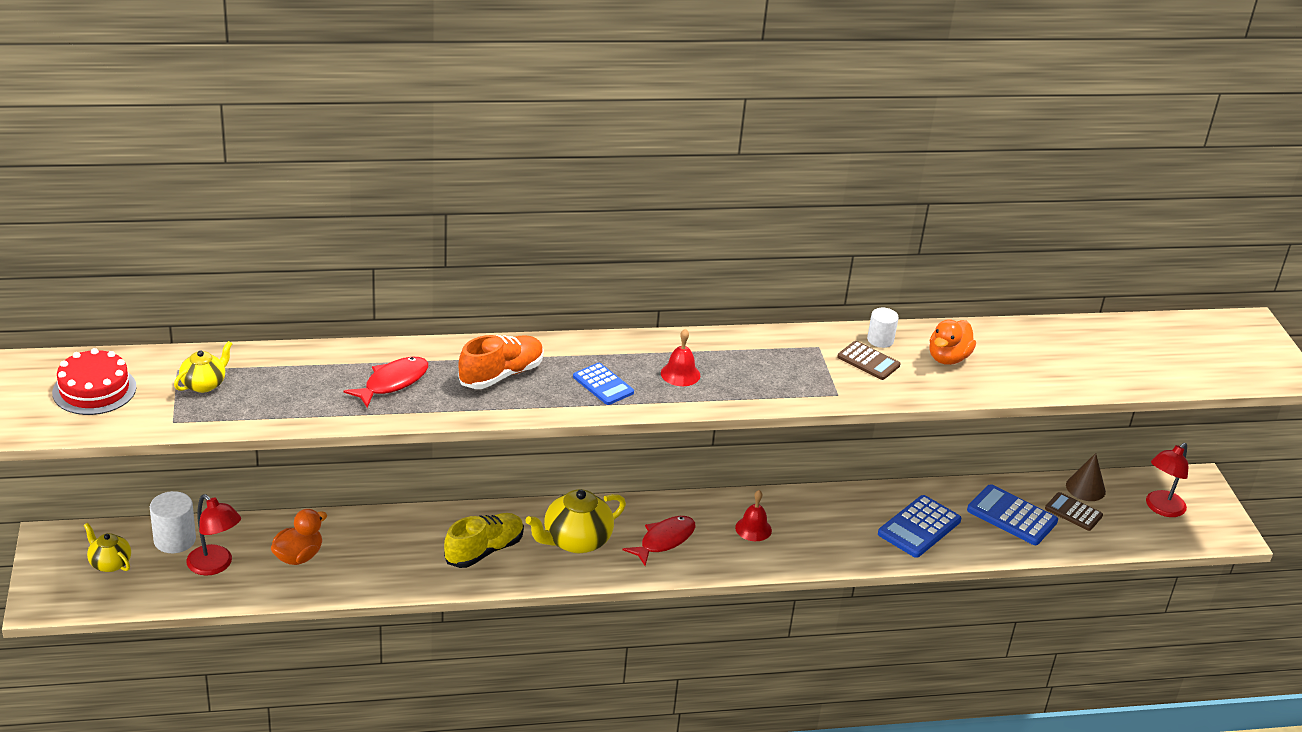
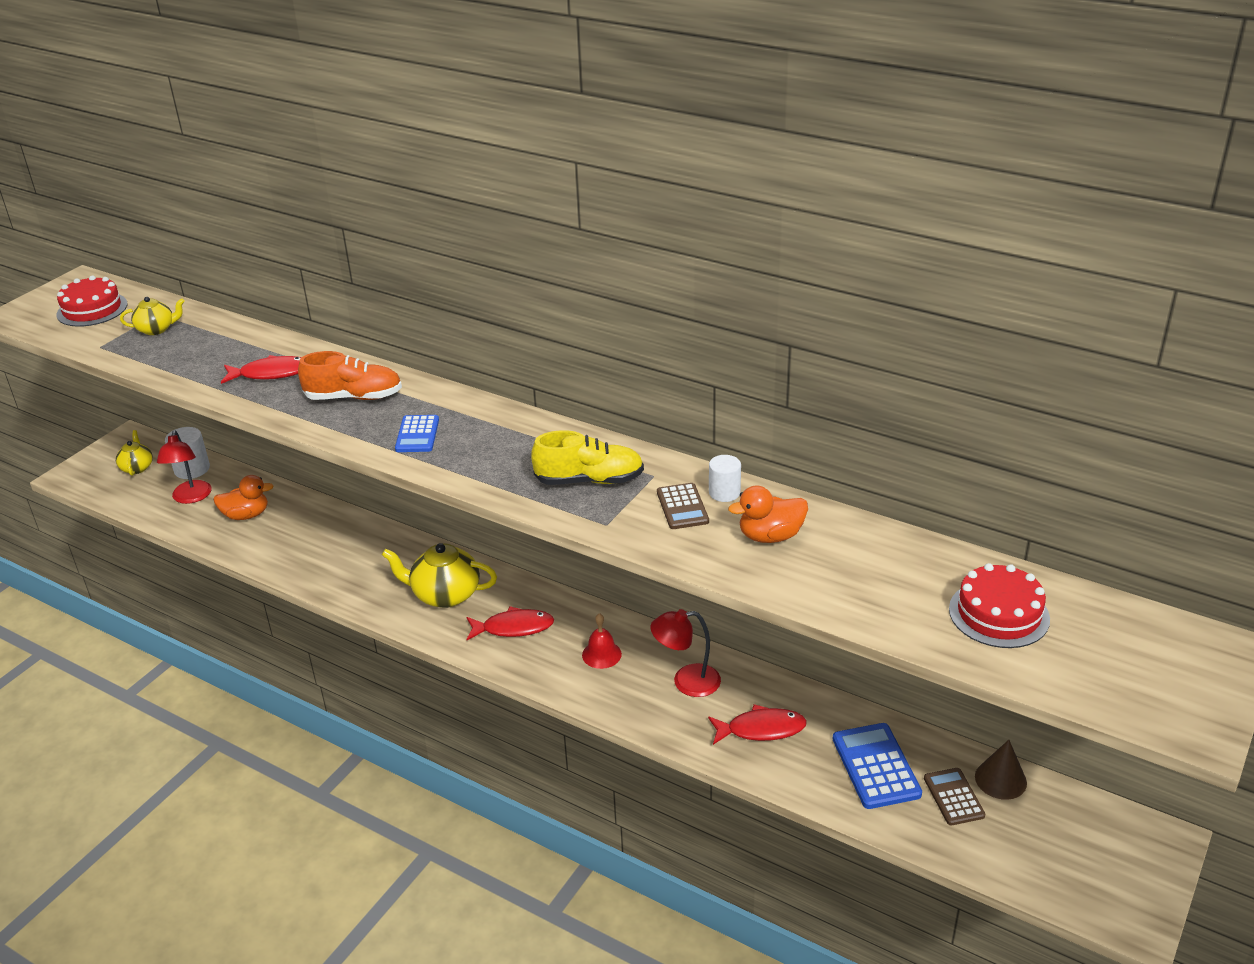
camera: 45 degrees right, 0 degrees up
(484, 551) = (369, 570): yellow shoe -> yellow shoe (589, 480)
(680, 374) = (493, 451): red bell -> none
(919, 527) = (761, 729): blue calculator -> red fish
(1129, 352) = (999, 614): none -> red cake
(1161, 508) = (1071, 846): red lamp -> red lamp (686, 682)

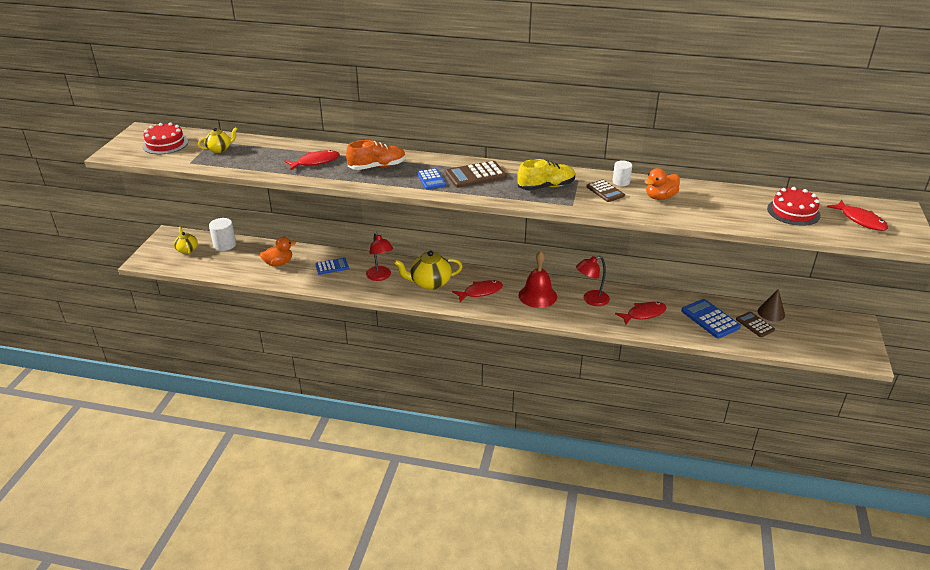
camera: 20 degrees left, 0 degrees up
(191, 497) = (235, 260): red lamp -> red lamp (380, 277)
(318, 536) = (332, 266): none -> blue calculator
(492, 438) = (476, 175): none -> brown calculator
(601, 654) = (537, 296): red bell -> red bell, size x1.71
(1122, 658) = (860, 220): none -> red fish

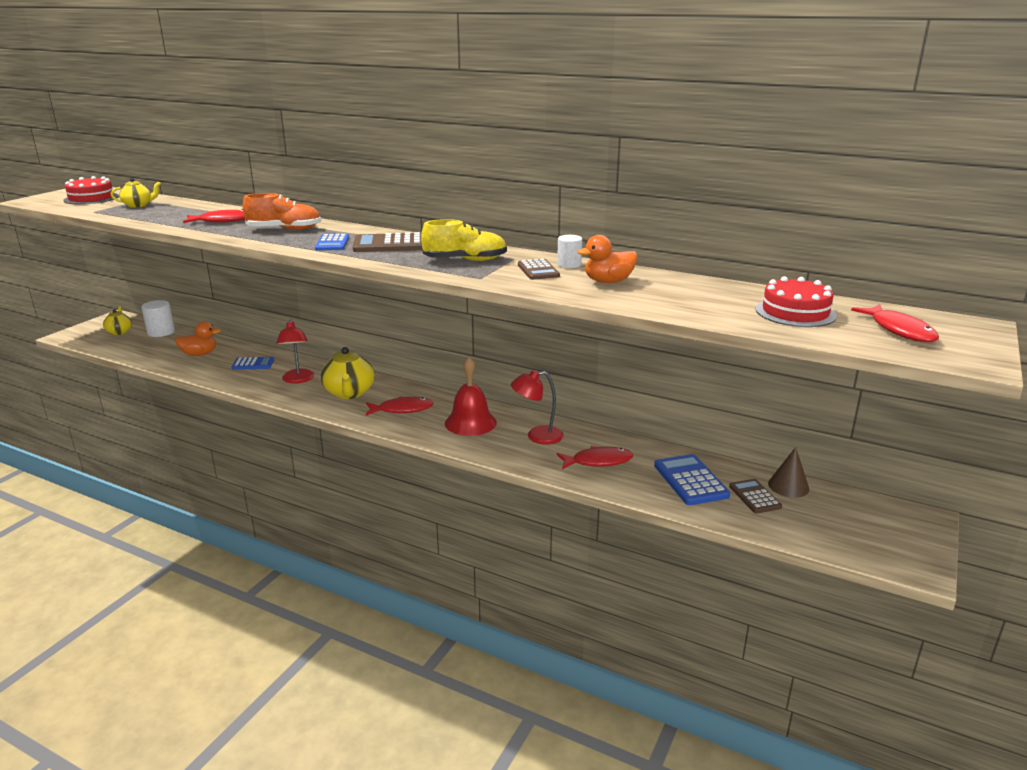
camera: 15 degrees right, 10 degrees down
(430, 283) = (349, 393): yellow teapot -> yellow teapot turned 105 degrees counterclockwise

